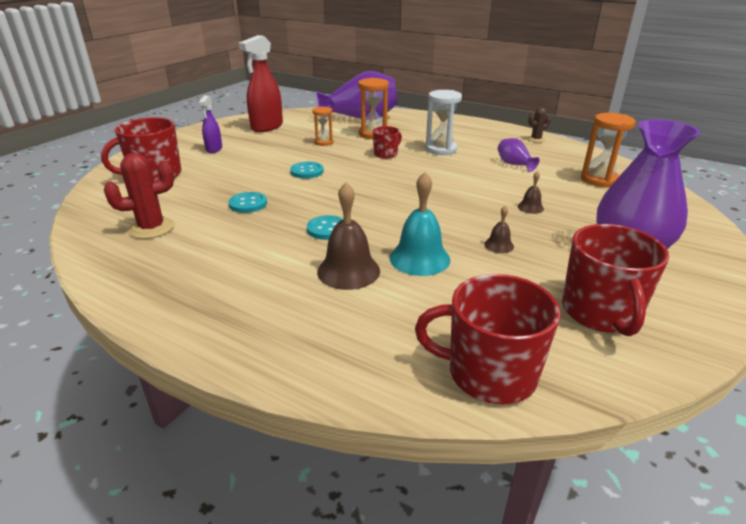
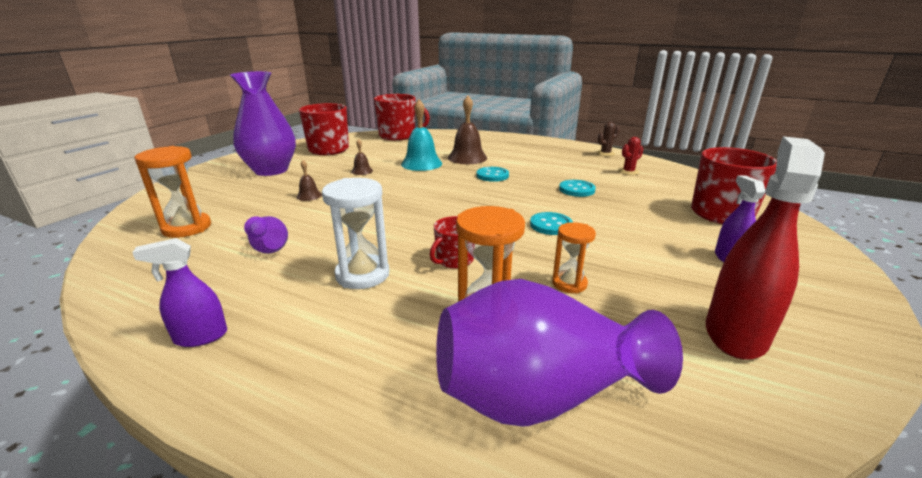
camera: 175 degrees right, 5 degrees down
(152, 228) = (628, 172): red cactus -> red cactus, size x0.58
(502, 133) = (200, 337): none -> purple spray bottle
(536, 139) = (154, 315): brown cactus -> brown cactus (605, 153)

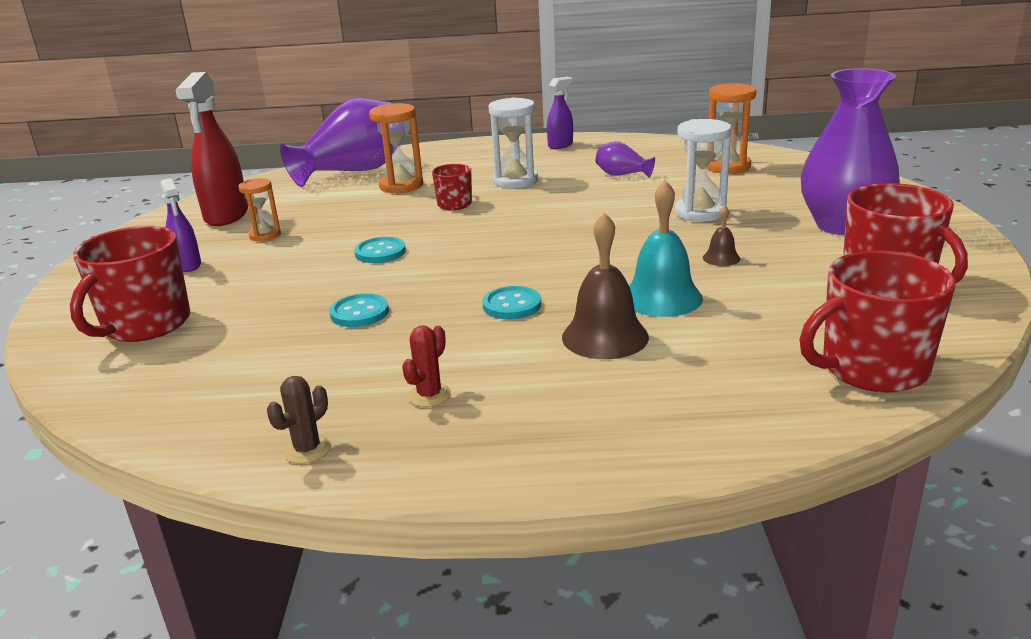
camera: 155 degrees right, 0 degrees up
(309, 196) = (700, 213): brown bell -> white hourglass
(569, 283) = (347, 213): orange hourglass -> orange hourglass (265, 235)
(628, 172) = (263, 386): red cactus -> red cactus (429, 395)

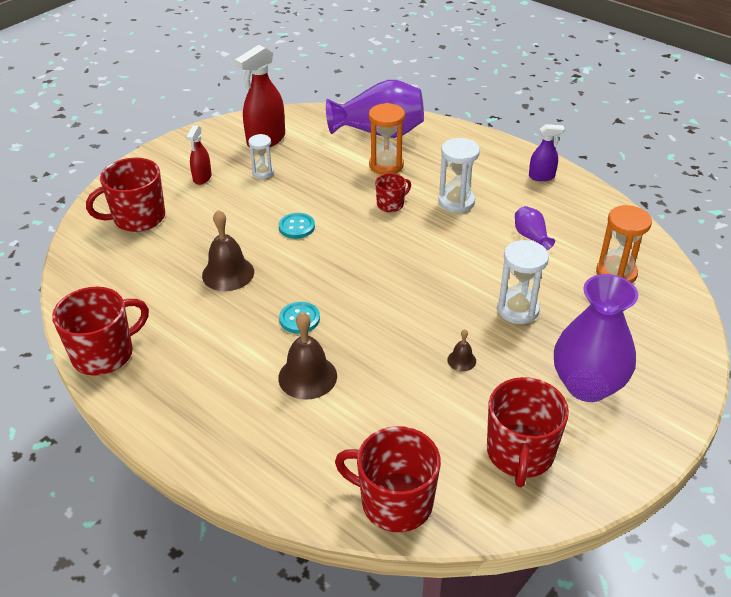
camera: 40 degrees right, 15 degrees up
(188, 265) = (202, 178): purple spray bottle -> red spray bottle
(265, 235) = (263, 172): orange hourglass -> white hourglass
(307, 449) = (104, 354): brown cactus -> red mug
(359, 313) = (228, 273): turquoise button -> brown bell
(429, 395) = (184, 357): red cactus -> none
(662, 297) = (378, 368): turquoise bell -> none

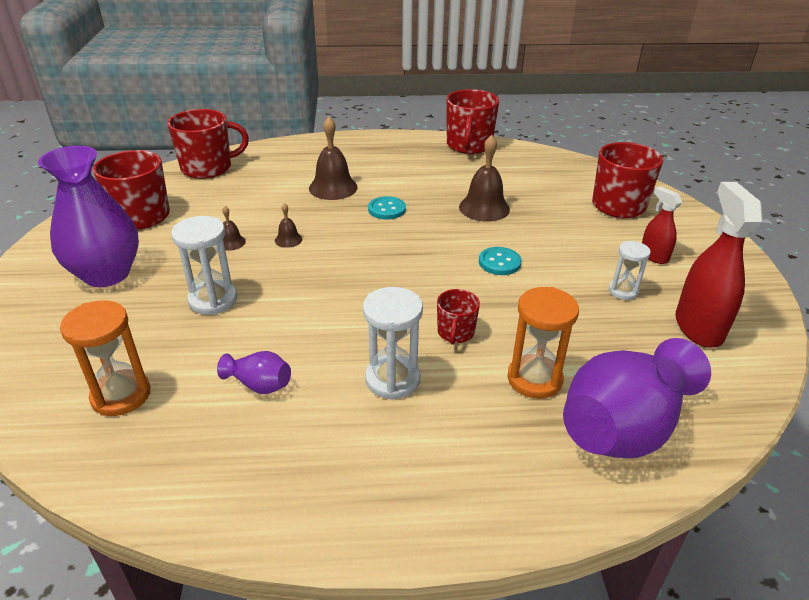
camera: 135 degrees right, 5 degrees down
(413, 335) = (288, 240): none -> brown bell
(541, 176) = (324, 501): purple spray bottle -> none

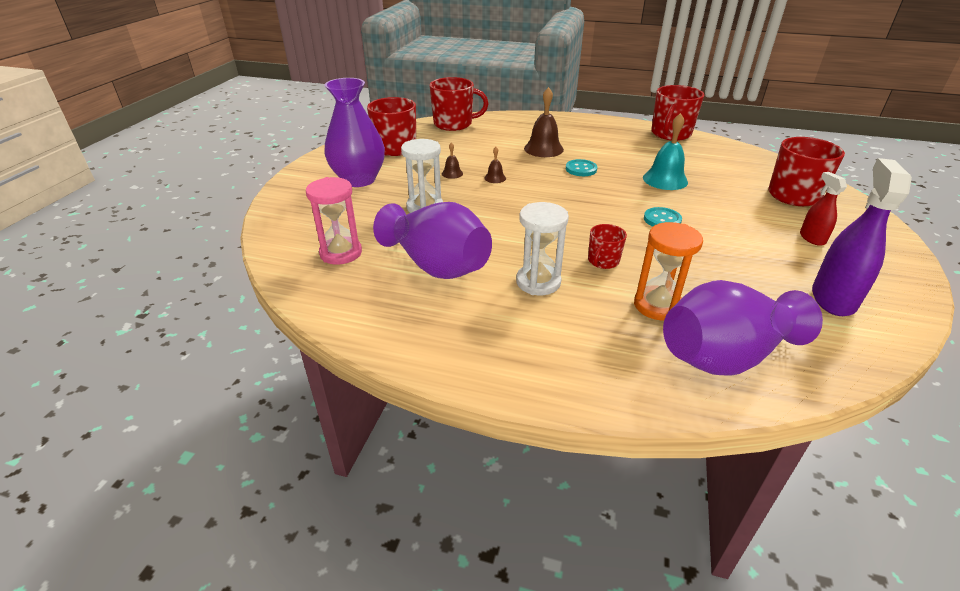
camera: 20 degrees right, 0 degrees up
(121, 395) = (341, 253): orange hourglass -> pink hourglass
(259, 385) = (436, 265): purple vase -> purple vase, size x2.24
(484, 208) = (665, 179): brown bell -> turquoise bell
(623, 291) = (769, 259): white hourglass -> none
(698, 327) = (833, 298): red spray bottle -> purple spray bottle

